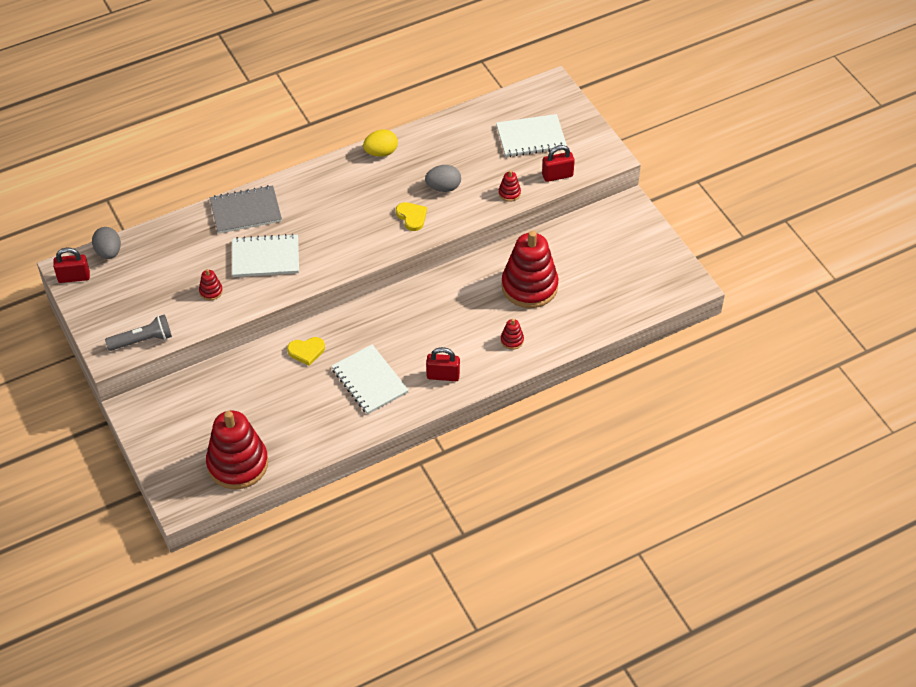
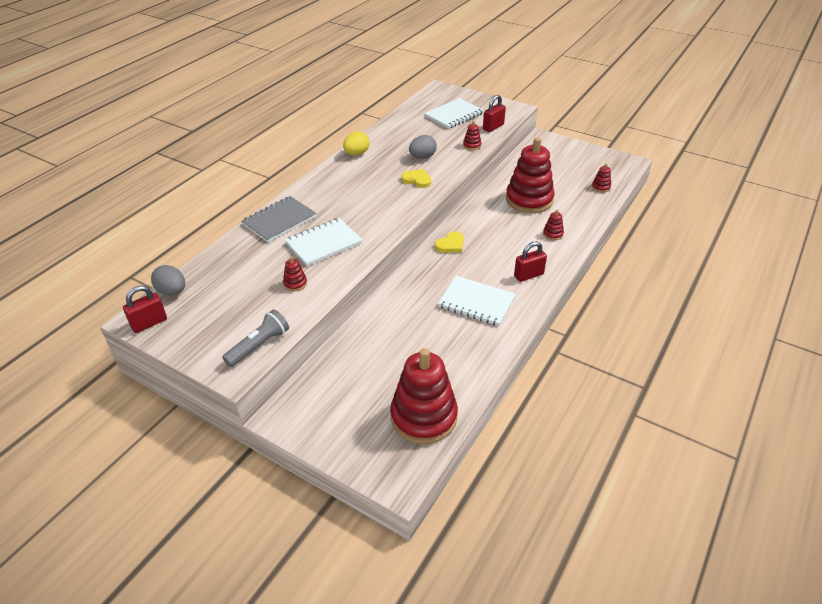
camera: 30 degrees left, 10 degrees down
(306, 351) = (405, 303): yellow heart -> yellow heart (450, 244)
(623, 305) = (601, 187): none -> red stacking toy

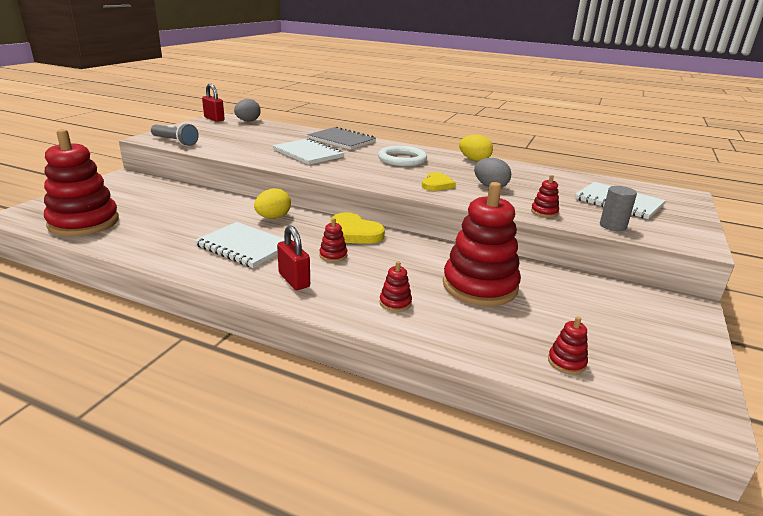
camera: 80 degrees right, 15 degrees down
(295, 283) = (250, 147): red stacking toy -> red stacking toy (333, 255)
(350, 190) = (402, 159): none -> white ring
(418, 288) = (273, 217): none -> yellow egg
(450, 244) = (353, 233): yellow heart -> yellow heart, size x1.50
(476, 302) = (244, 247): white notebook -> white notebook turned 75 degrees counterclockwise
(493, 127) = (613, 226): red padlock -> grey cylinder

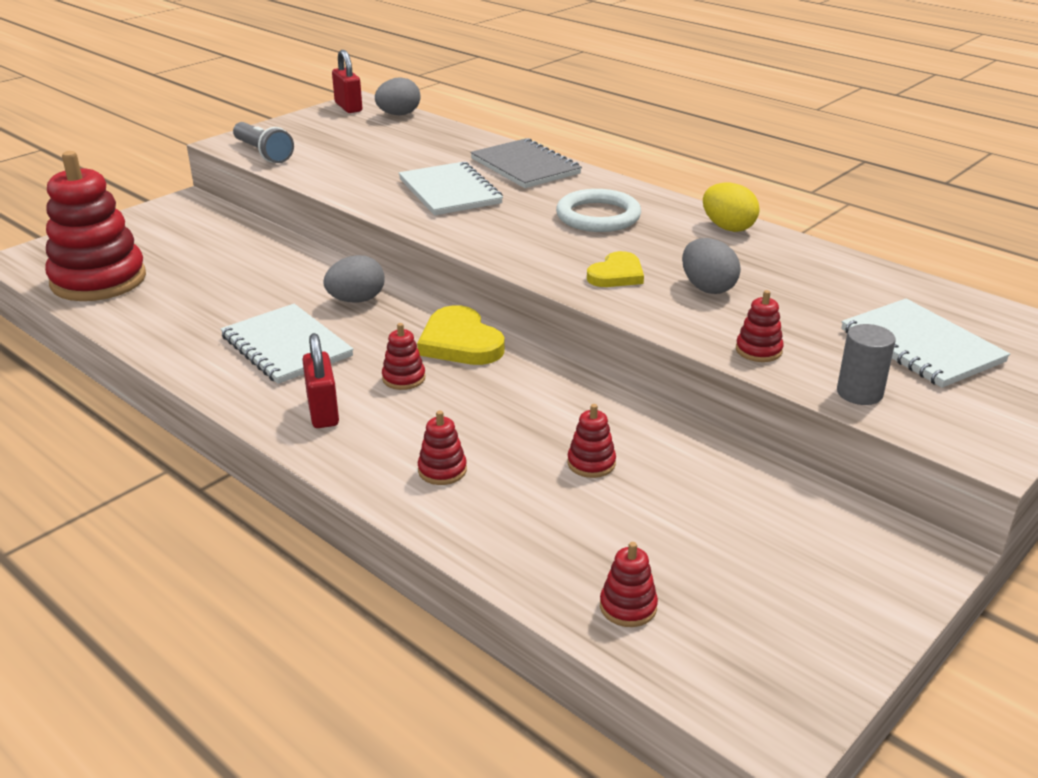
camera: 20 degrees right, 5 degrees up
(273, 217) = (356, 300): yellow egg -> grey egg
(479, 286) = (591, 463): red stacking toy -> red stacking toy, size x0.40

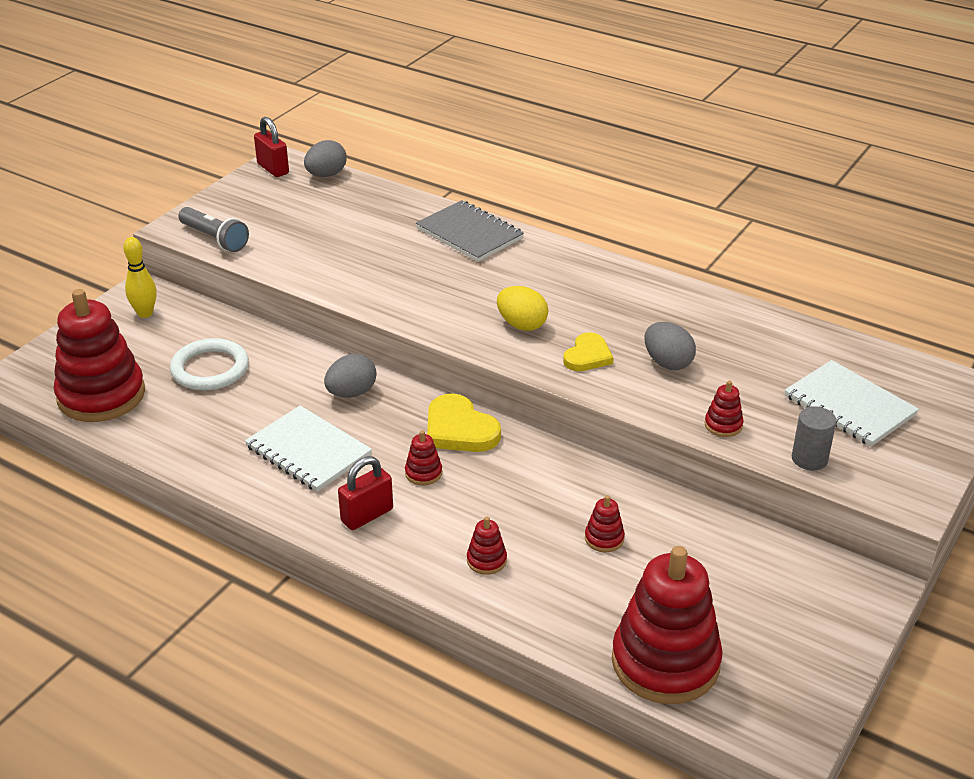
camera: 10 degrees left, 5 degrees up
(179, 219) = (145, 313): none -> yellow bowling pin
(323, 412) = (367, 515): red padlock -> red padlock turned 75 degrees clockwise
(450, 192) = (411, 272): white notebook -> none
(598, 216) = (553, 289): white ring -> white ring (210, 369)
(628, 607) = (665, 662): red stacking toy -> red stacking toy, size x2.48
(728, 228) = (669, 292): yellow egg -> yellow egg (522, 325)

